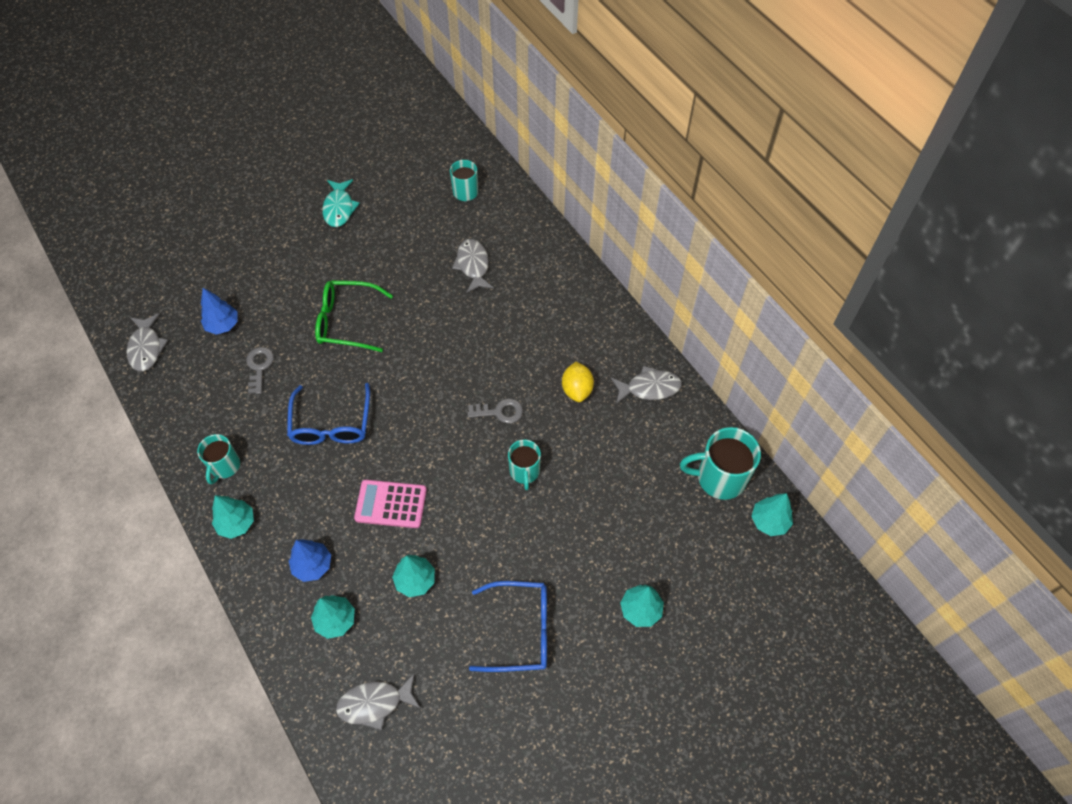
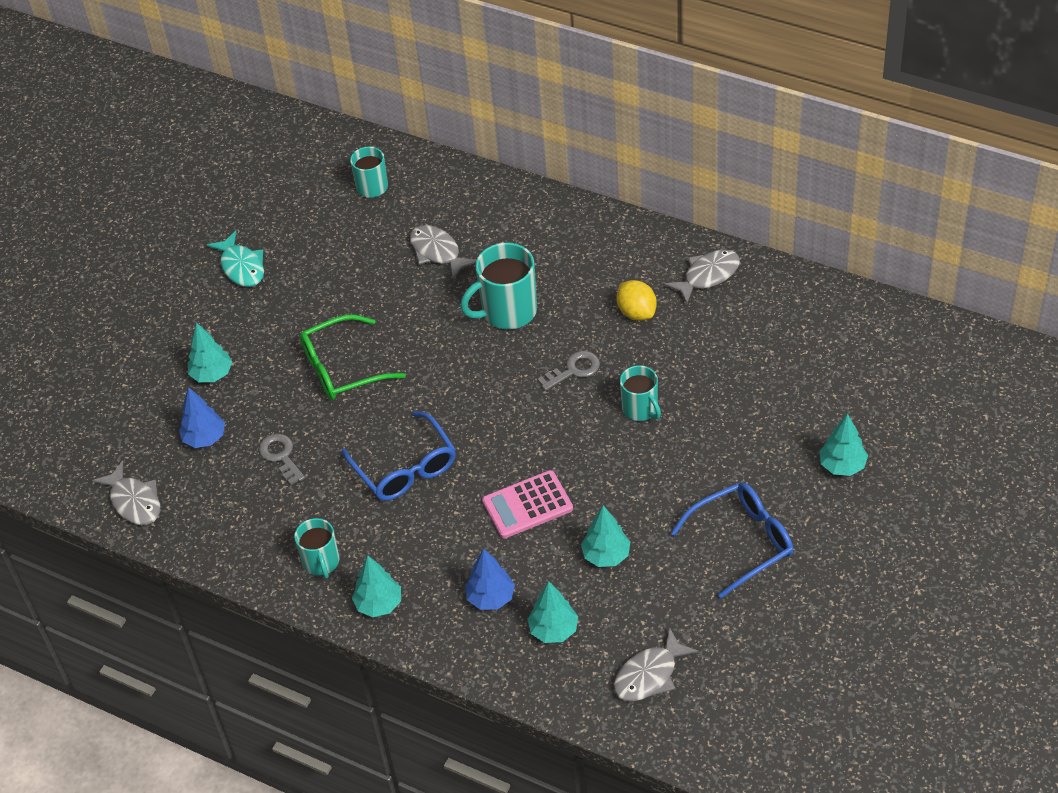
camera: 25 degrees left, 10 degrees down
(719, 478) = (833, 319): turquoise mug -> turquoise mug (507, 311)
(769, 521) = (906, 332): turquoise tree -> turquoise tree (212, 374)

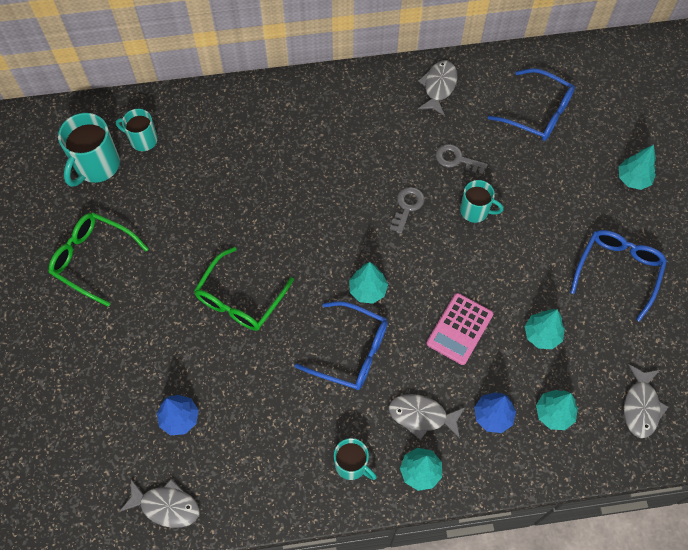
camera: 40 degrees left, 15 degrees up
(212, 374) = (142, 361): turquoise tree -> turquoise tree (367, 290)
(241, 267) = (93, 259): turquoise fish -> green glasses
(281, 456) = (251, 398): grey key -> grey key (456, 159)
(437, 252) = (236, 167): grey fish -> grey fish (422, 416)
(507, 311) = (324, 187): turquoise mug -> turquoise mug (96, 166)
(636, 312) = (414, 139): yellow lemon -> none
(794, 351) = (538, 113): none -> blue glasses

